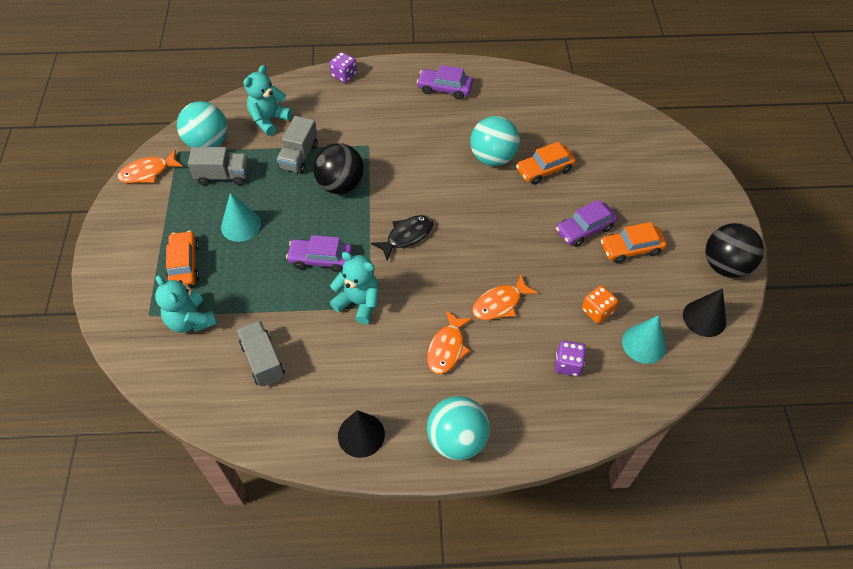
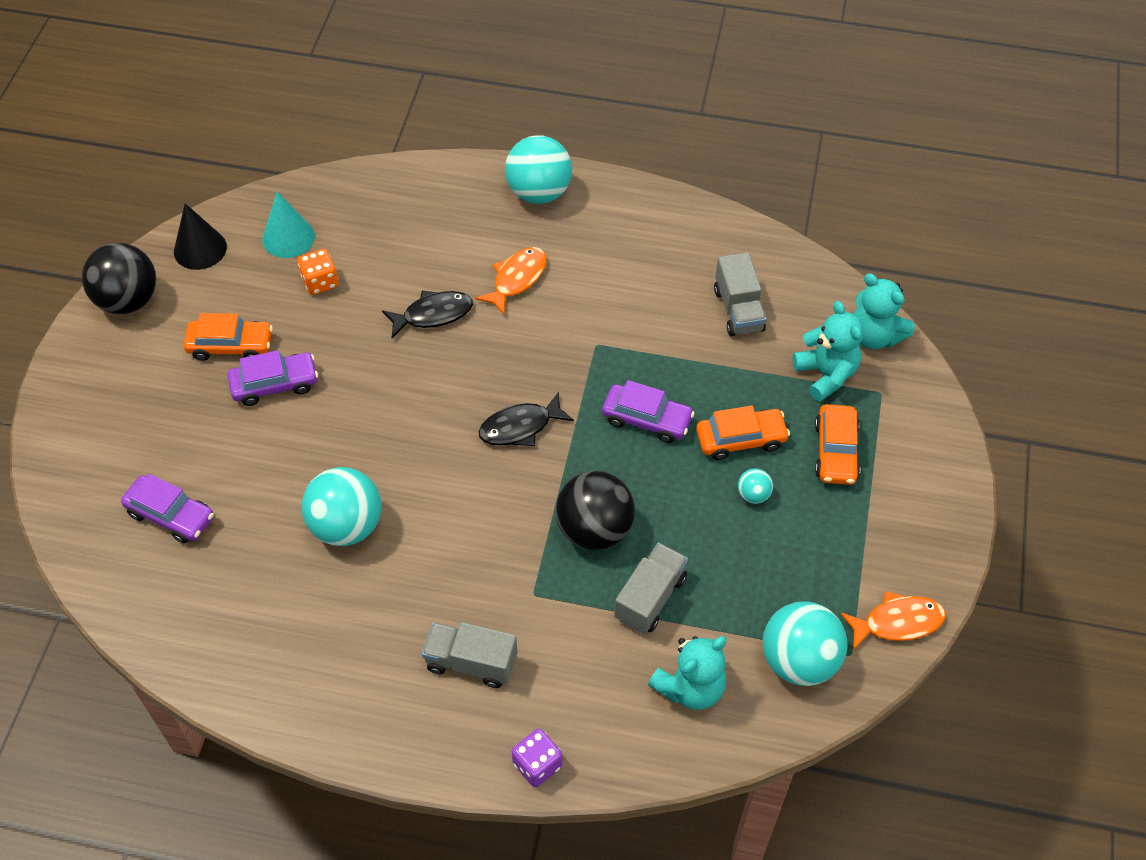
camera: 165 degrees left, 0 degrees up
(223, 176) = (776, 588): grey truck -> grey truck (471, 662)
(241, 225) = (753, 495): turquoise cone -> turquoise ball
(358, 303) = (609, 352): turquoise teddy bear -> turquoise teddy bear (874, 336)
(361, 435) = (639, 216): black cone -> none
(444, 89) = (366, 687): purple car -> purple car (171, 515)
(500, 303) = (433, 314): orange fish -> black fish
(544, 170) = (279, 487): orange car -> orange car (740, 439)
(568, 364) = (386, 235): purple dice -> none

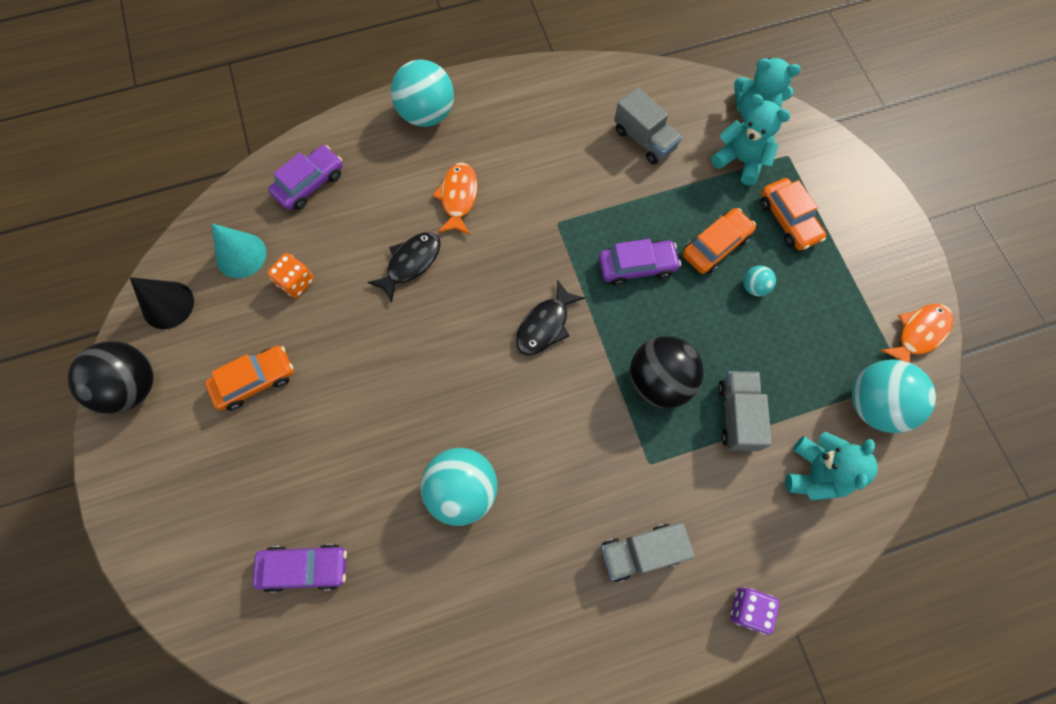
camera: 30 degrees left, 15 degrees up
(275, 384) = (317, 396): purple car -> purple car (310, 183)

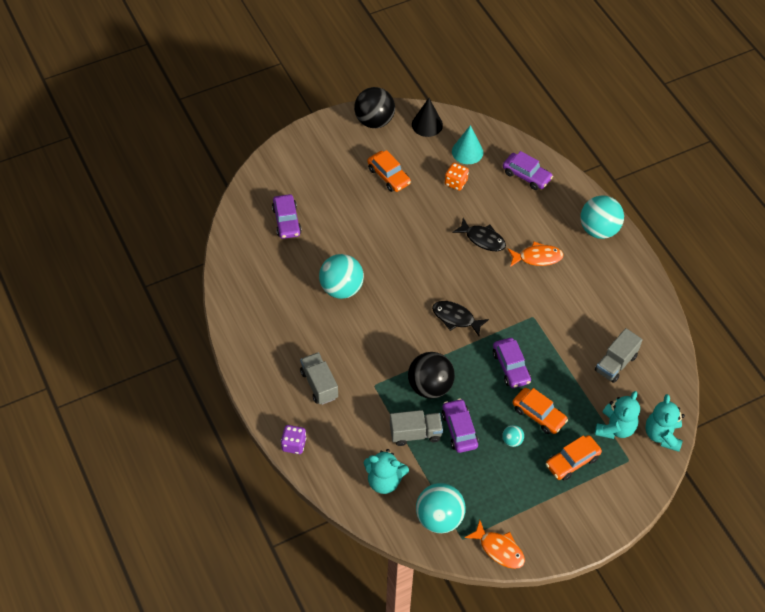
camera: 80 degrees right, 15 degrees down
(733, 353) = (459, 430): none -> purple car

